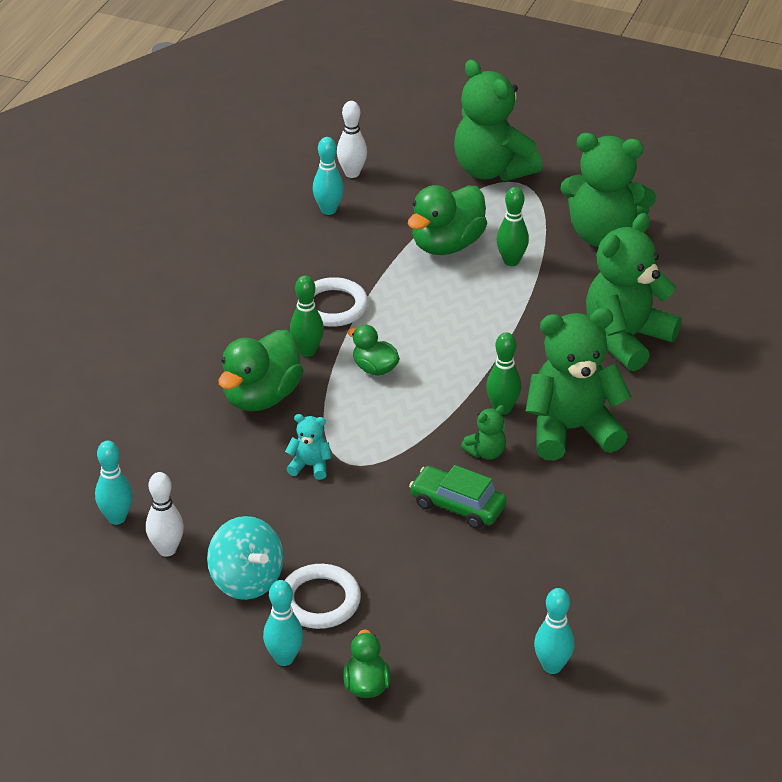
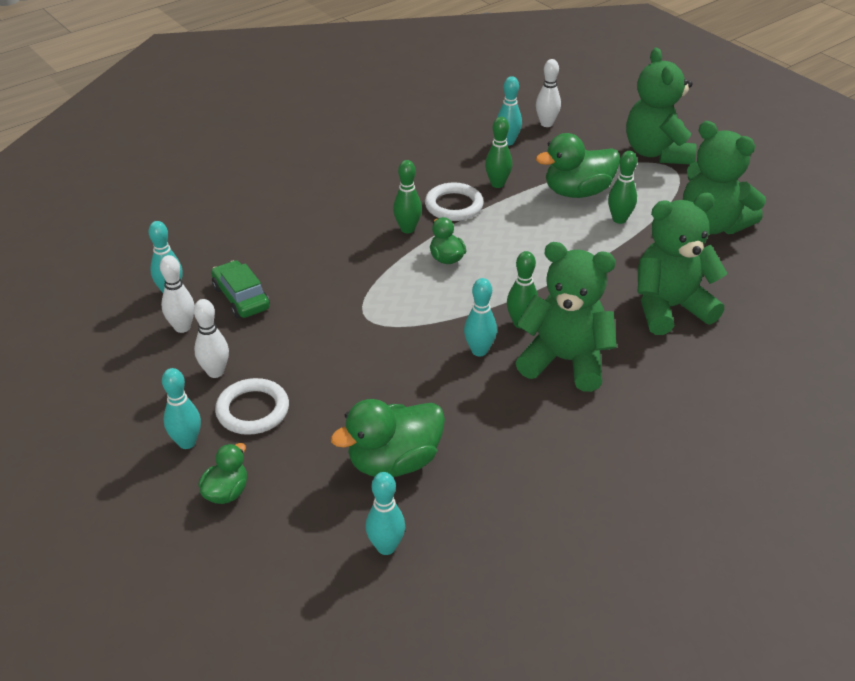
camera: 30 degrees right, 0 degrees up
(246, 580) = (215, 372): turquoise spinning top -> white bowling pin
(261, 396) = (346, 248): green duck -> green duck (394, 462)
(310, 466) = (336, 309): turquoise teddy bear -> none
(358, 264) = (497, 184): none -> green bowling pin
(457, 505) = (421, 382): green car -> green car (241, 298)
(486, 452) = (479, 351): green teddy bear -> turquoise bowling pin

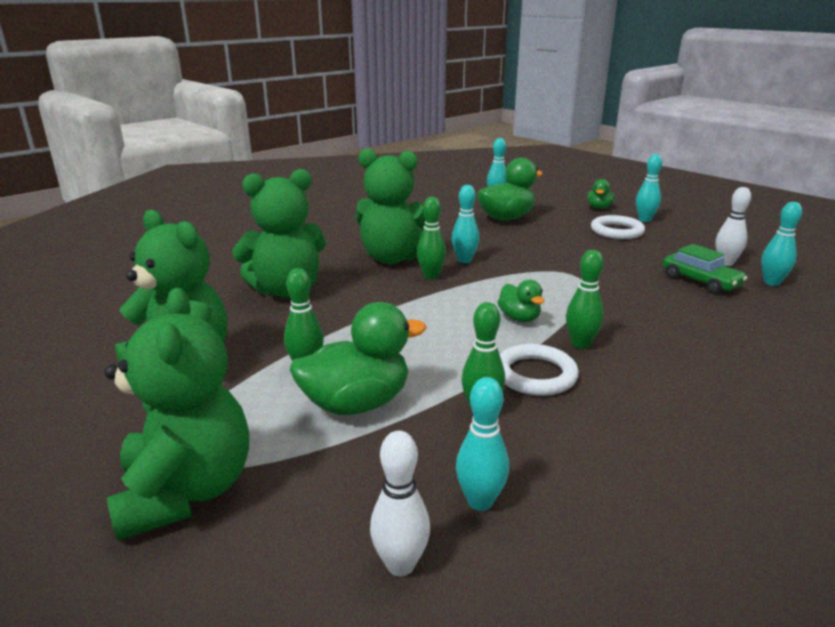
camera: 175 degrees right, 15 degrees down
(215, 372) = (665, 244): white bowling pin -> none

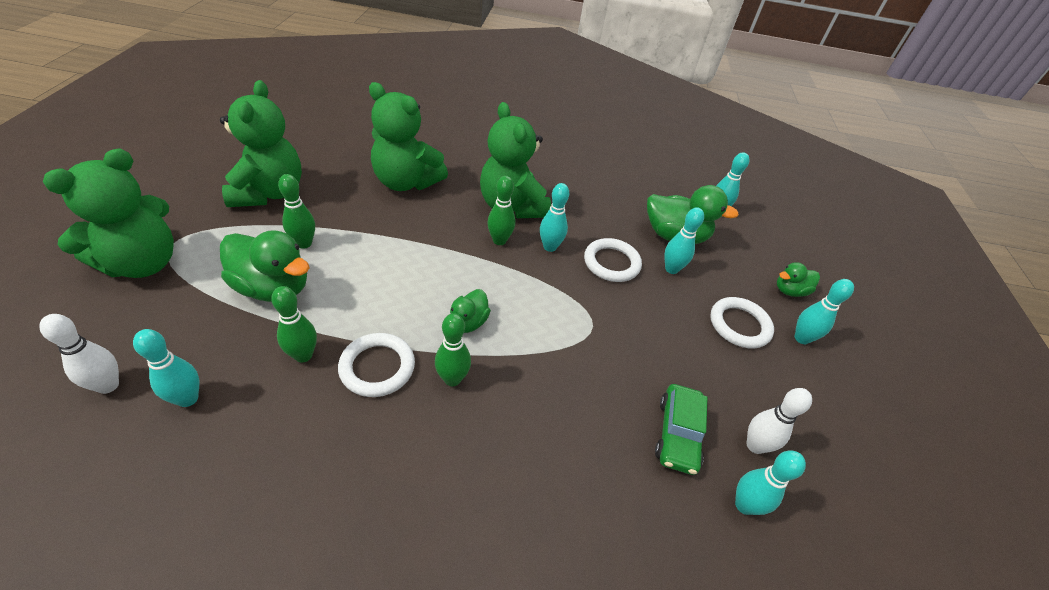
camera: 45 degrees right, 20 degrees up
(510, 246) = (611, 263): none -> white ring
(540, 231) = (671, 269): none -> turquoise bowling pin

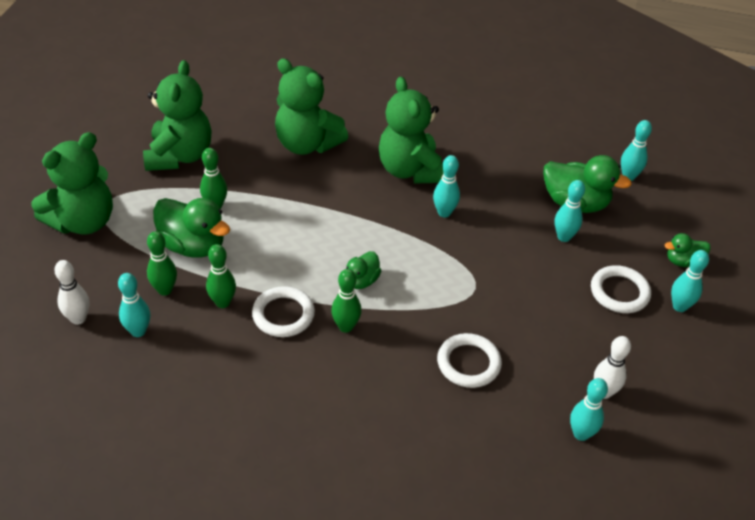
camera: 10 degrees right, 0 degrees up
(499, 240) = (395, 205): green bowling pin -> green bowling pin (165, 290)
(611, 263) = (503, 230): white ring -> white ring (468, 363)
(677, 434) = (536, 379): green car -> none

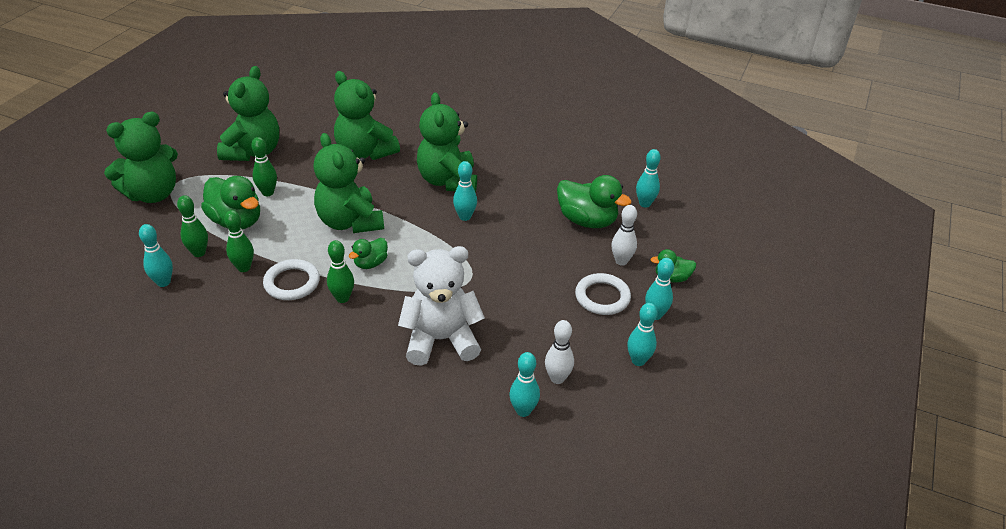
camera: 10 degrees right, 5 degrees down
(78, 319) = (118, 267): white bowling pin -> white bowling pin (621, 261)
(321, 233) = (350, 222): none -> green teddy bear
(468, 363) = (441, 340): white ring -> white teddy bear
(564, 237) = (566, 247): turquoise bowling pin -> turquoise bowling pin (638, 360)

